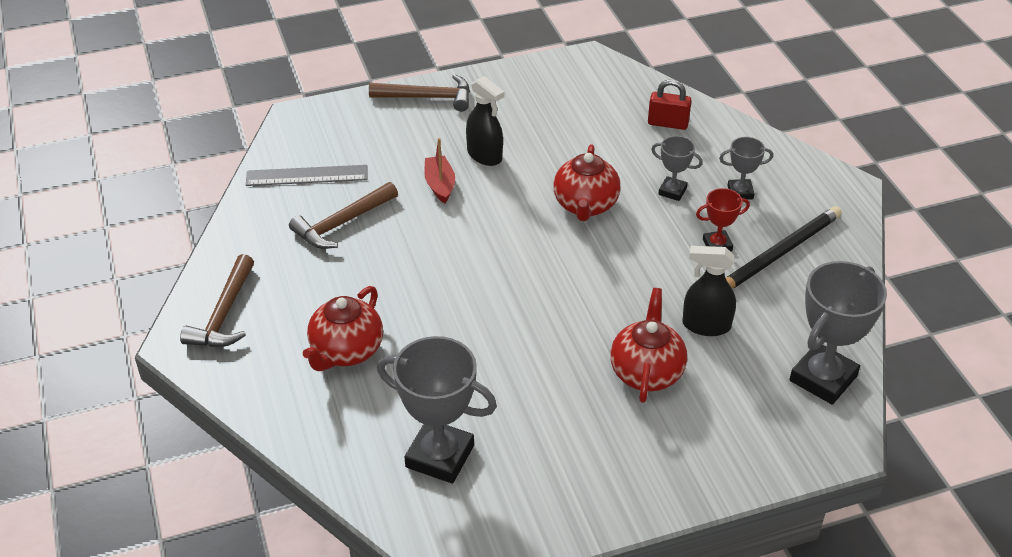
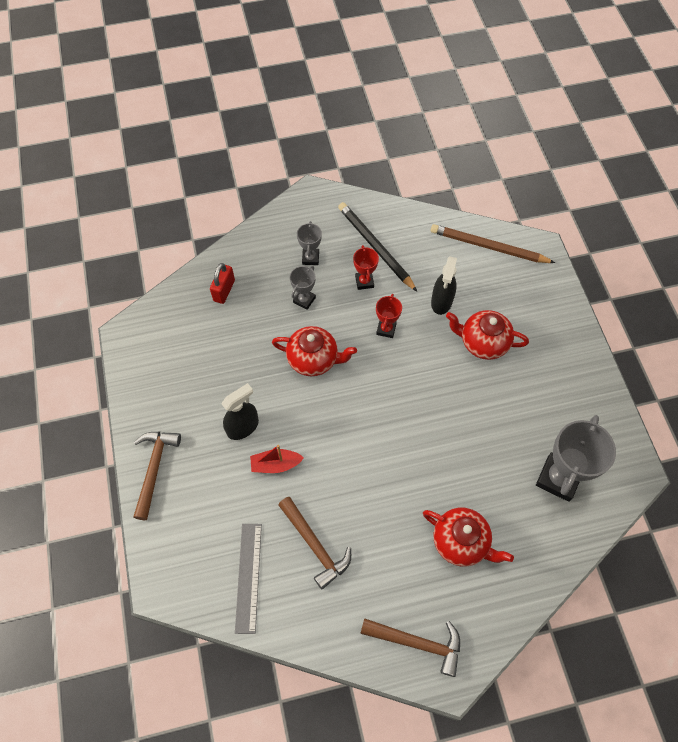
camera: 85 degrees left, 20 degrees up
(646, 270) = (386, 329): none -> red trophy
(823, 378) = (488, 247): grey trophy -> brown pencil

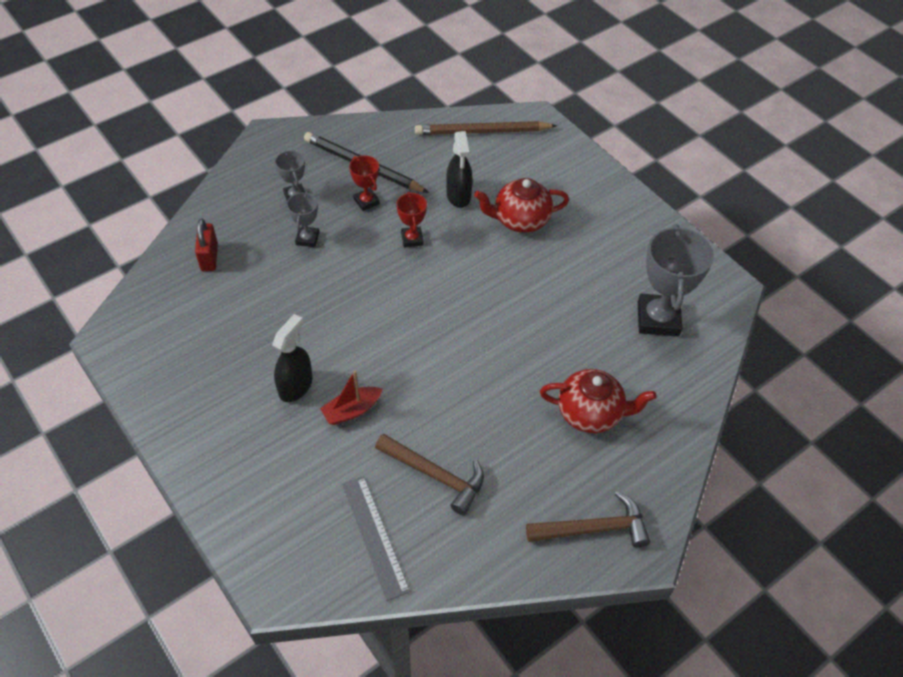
camera: 25 degrees left, 10 degrees down
(154, 468) = (208, 465): brown hammer -> none
(313, 359) = (346, 293): red teapot -> none

